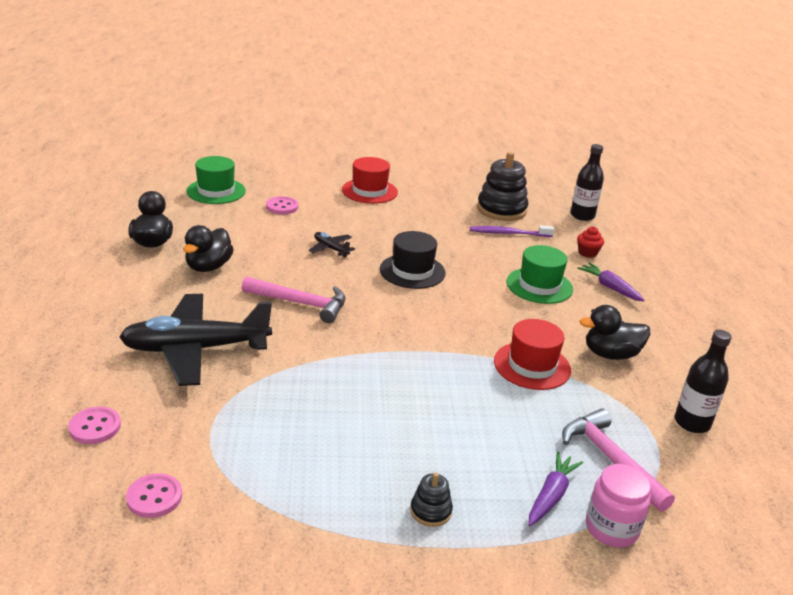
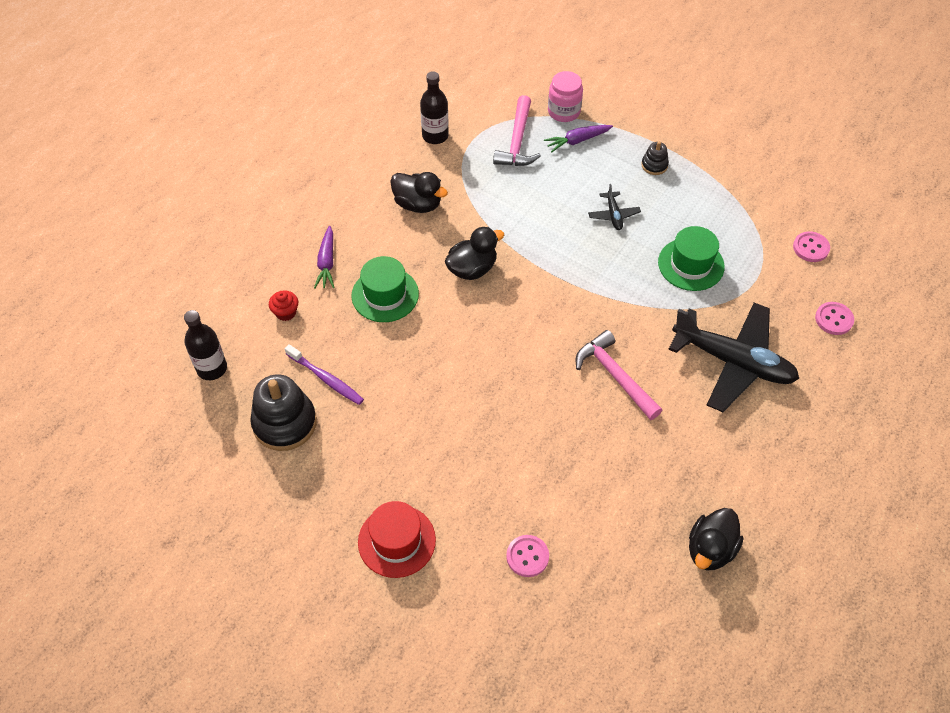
camera: 140 degrees left, 25 degrees up
(208, 267) = (671, 473): black duck -> black duck (472, 269)
(216, 191) = (585, 639): green hat -> green hat (691, 264)
(331, 249) = (530, 444): black plane -> black plane (613, 215)
(412, 271) = (480, 369): black hat -> none
(532, 366) = (488, 223): red hat -> none

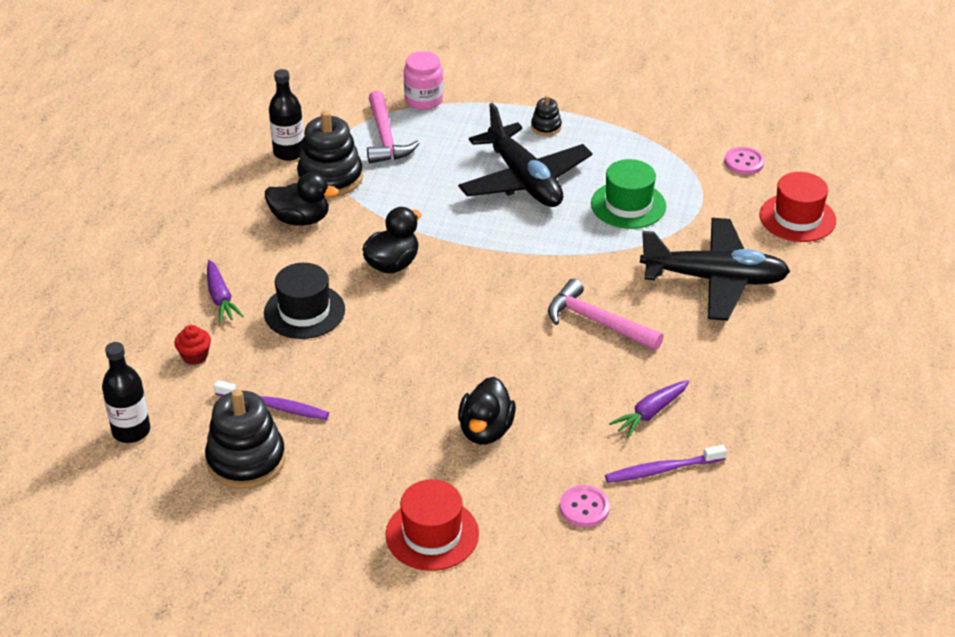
camera: 20 degrees left, 15 degrees down
(385, 295) = (304, 311): green hat -> black hat
(457, 169) = (330, 178): none -> black stacking toy
(577, 141) = (451, 123): purple carrot -> purple carrot (650, 413)
(607, 540) = (662, 470): none -> purple toothbrush
(613, 215) = (524, 180): black plane -> black plane, size x2.37
(710, 549) = (773, 448): black duck -> black duck (486, 430)
(834, 319) = (797, 218): pink button -> red hat

